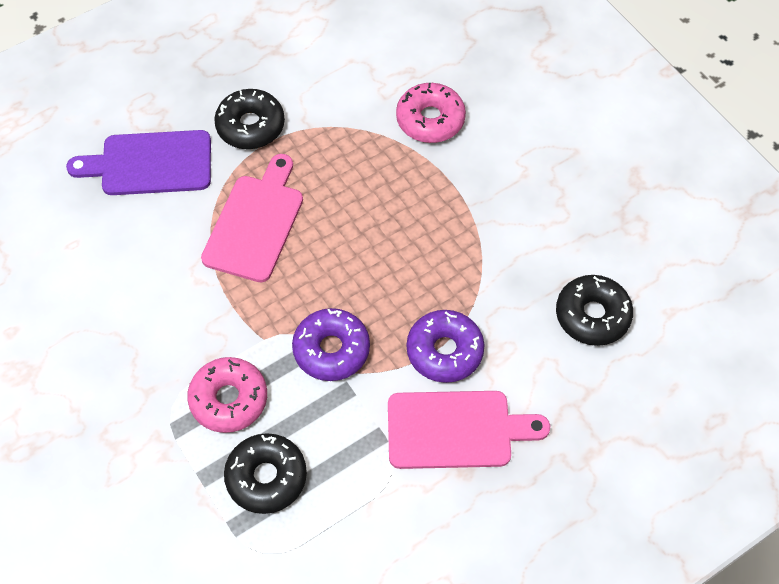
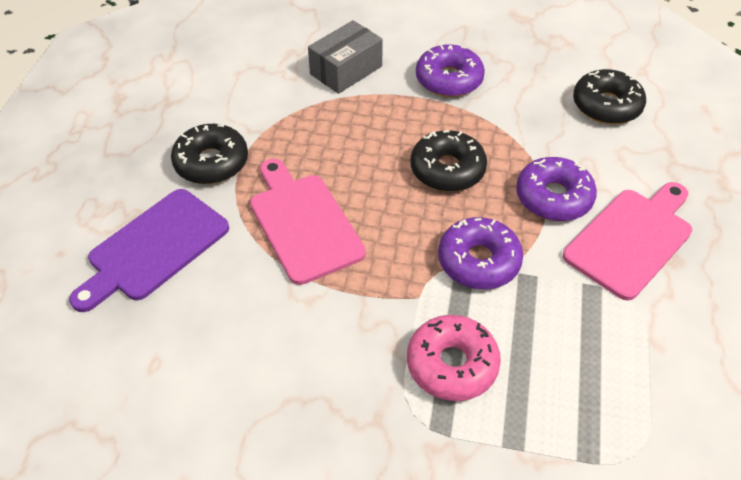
camera: 45 degrees left, 10 degrees down
(266, 477) = (558, 394): black donut -> black donut (447, 169)
(430, 120) = (346, 70): pink donut -> grey box
(497, 191) = (449, 80): none -> purple donut

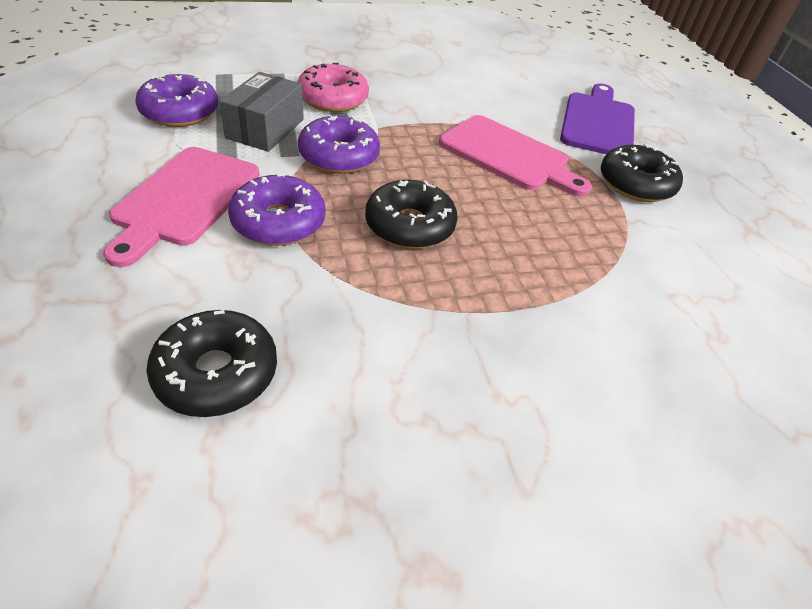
camera: 150 degrees right, 5 degrees down
(346, 70) = (625, 326): grey box -> grey box (265, 129)
(449, 80) = (480, 351): purple donut -> purple donut (180, 112)

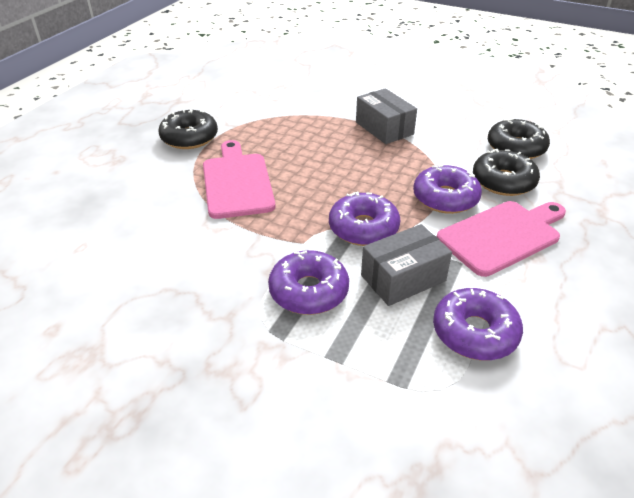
camera: 135 degrees left, 5 degrees down
(333, 99) = (308, 291): pink donut -> purple donut
(409, 226) = (365, 168): black donut -> black donut (503, 181)
(460, 311) = (384, 128): none -> grey box
(598, 122) = (121, 179): purple cutting board -> none

